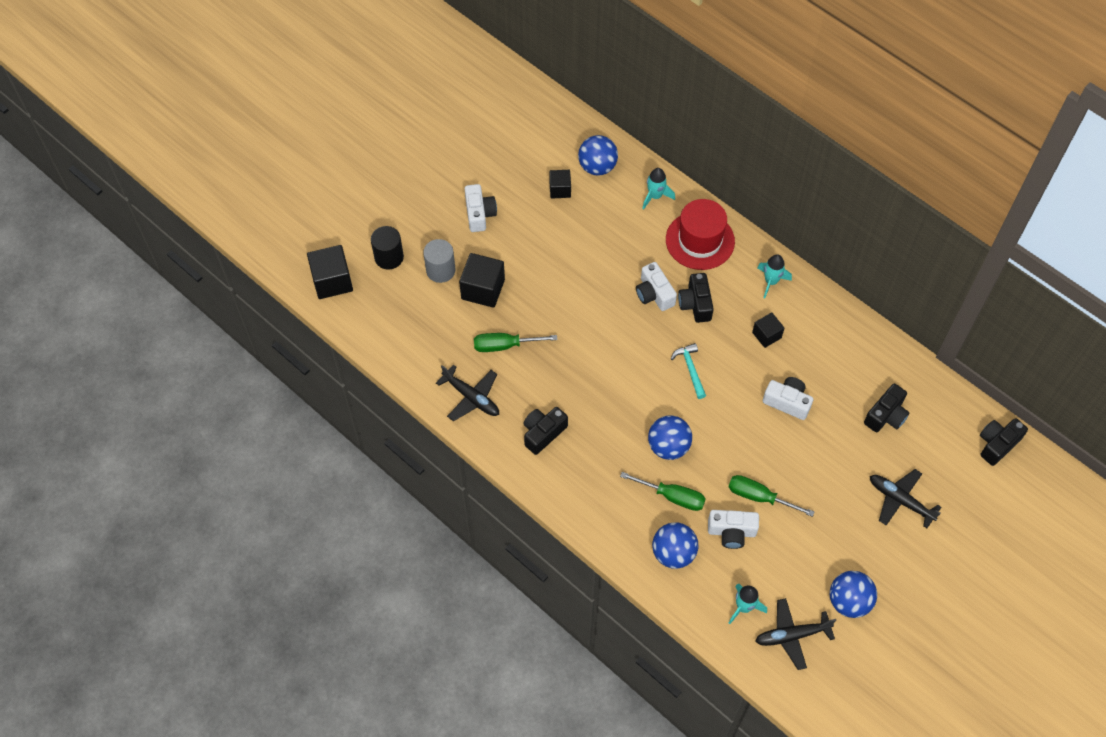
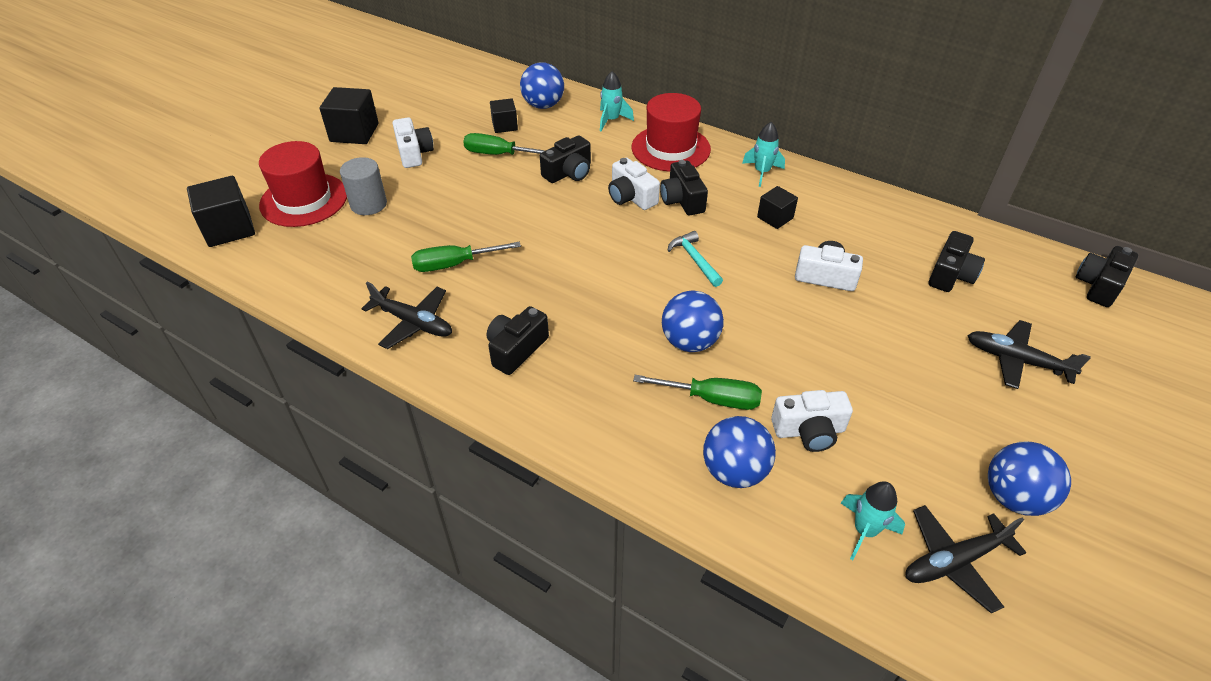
camera: 10 degrees left, 15 degrees down
(389, 257) = (304, 200): black cylinder -> red hat
(483, 289) = (422, 215): black cube -> black cube (354, 133)
(607, 257) = (569, 172): none -> black camera
(759, 497) = (831, 383): green screwdriver -> green screwdriver (499, 154)

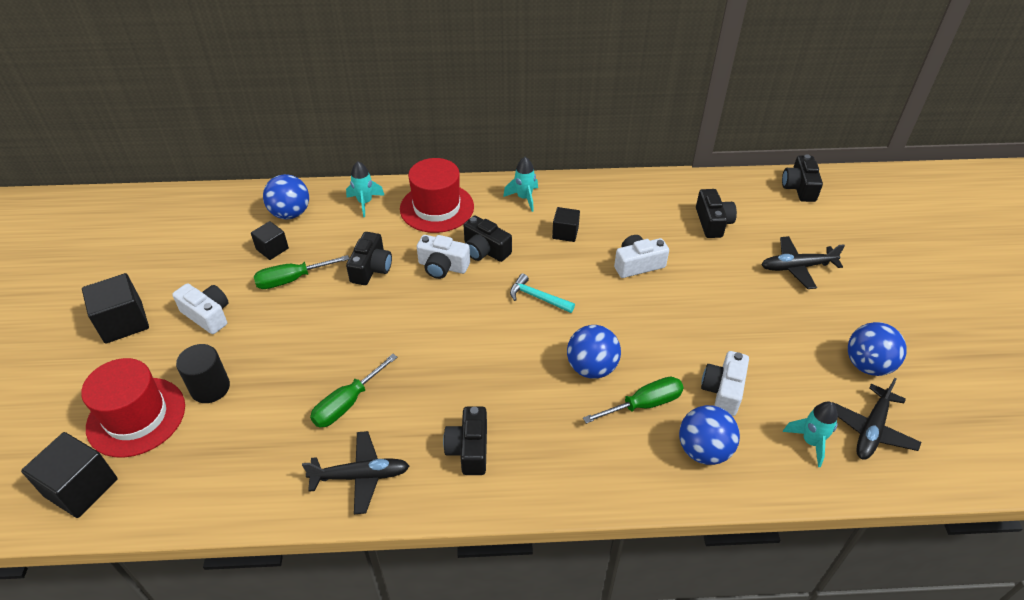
camera: 35 degrees left, 0 degrees up
(368, 204) = (210, 388): grey cylinder -> black cylinder
(809, 431) = (723, 391): white camera -> white camera turned 150 degrees clockwise

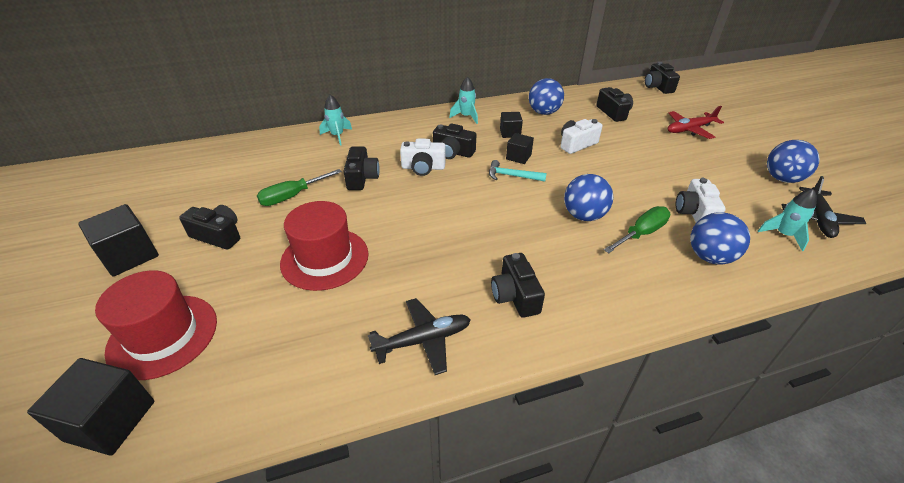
camera: 15 degrees left, 5 degrees down
(207, 315) = (218, 235): white camera -> black camera
(210, 388) = (239, 294): black cylinder -> none
(272, 249) = (266, 177): black cube -> black cube (518, 157)
(290, 213) = (274, 151): blue ball -> blue ball (543, 112)
(348, 403) = (383, 281): green screwdriver -> none
(437, 208) = (399, 131): red hat -> red hat (325, 258)
(797, 267) = (689, 129): black plane -> red plane

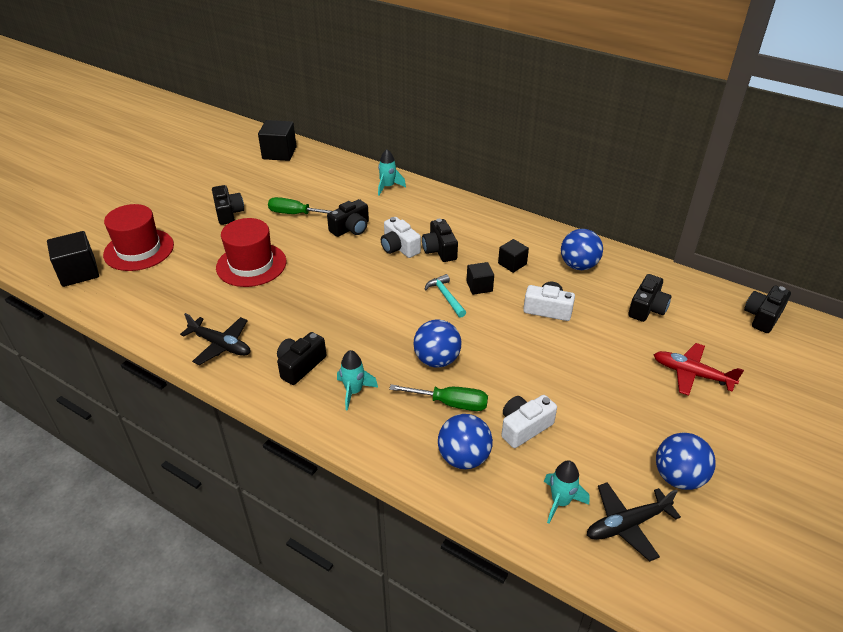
camera: 50 degrees right, 0 degrees up
(129, 255) = (181, 197): black cube -> black cube (279, 153)
(466, 117) = (505, 228): turquoise rocket -> turquoise rocket (354, 392)

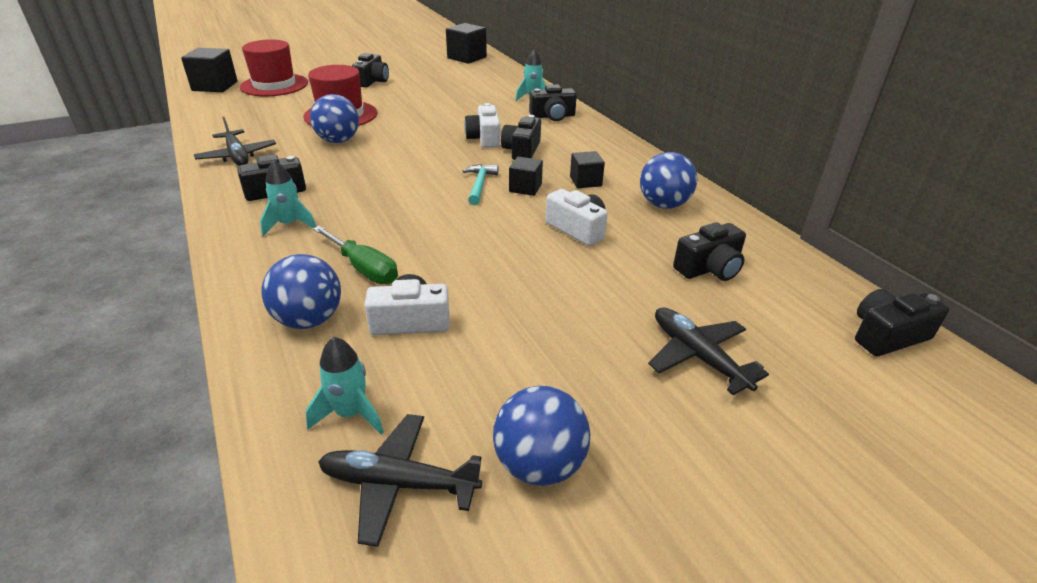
camera: 30 degrees right, 5 degrees down
(296, 214) = (425, 95): green screwdriver -> none
(351, 228) = (458, 115): black camera -> black camera (552, 116)
(437, 360) = (401, 229): blue ball -> blue ball (338, 141)
(692, 374) = (698, 356): red plane -> black plane

